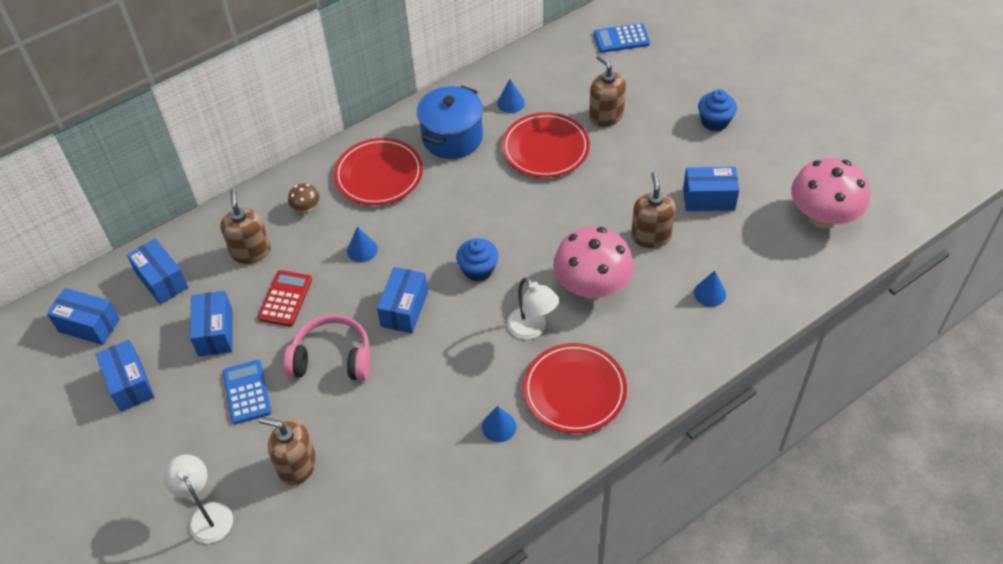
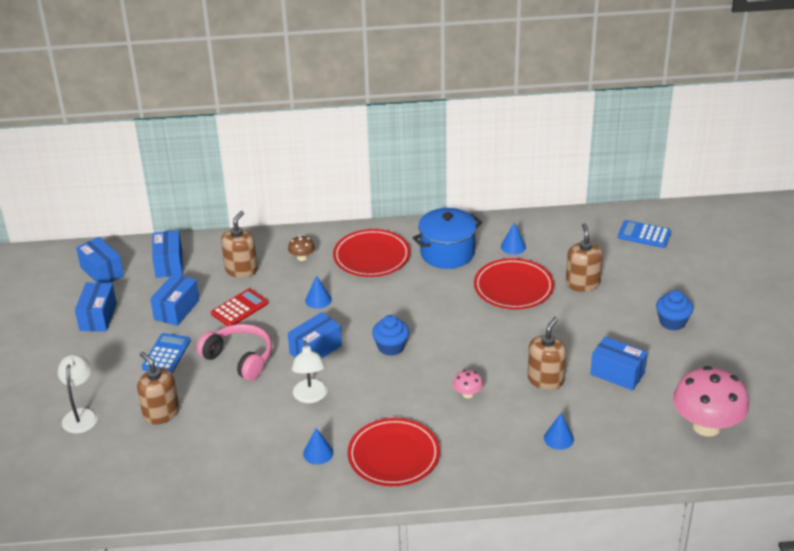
camera: 30 degrees right, 15 degrees down
(532, 329) = (397, 402): white lamp -> white lamp (310, 397)
(592, 286) = (467, 394): pink mushroom -> pink mushroom, size x0.43

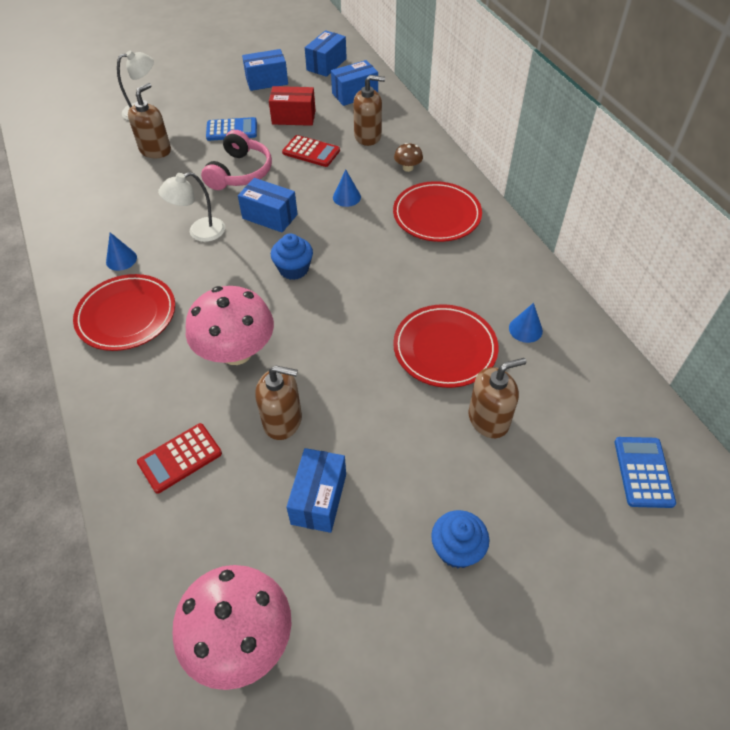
camera: 70 degrees right, 15 degrees up
(176, 310) = (293, 117): blue box -> red box
(447, 253) = (477, 273): blue pot -> none
(467, 394) = (236, 352): pink mushroom -> pink mushroom, size x2.34
(558, 438) = (180, 458): blue cone -> red calculator

